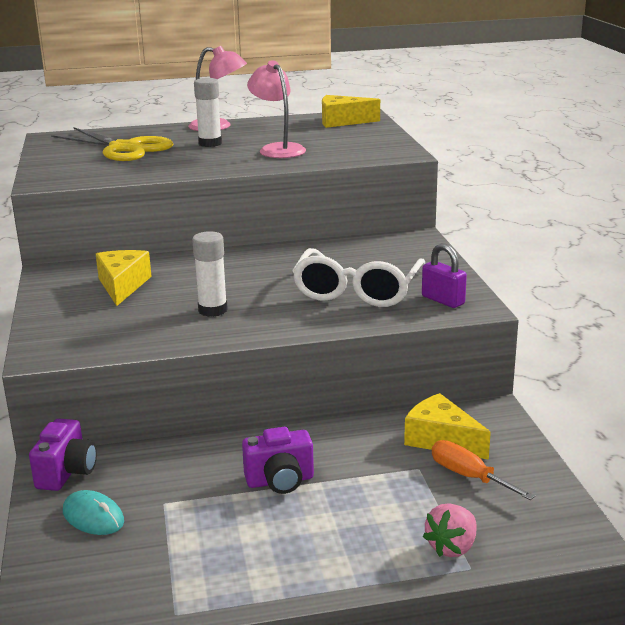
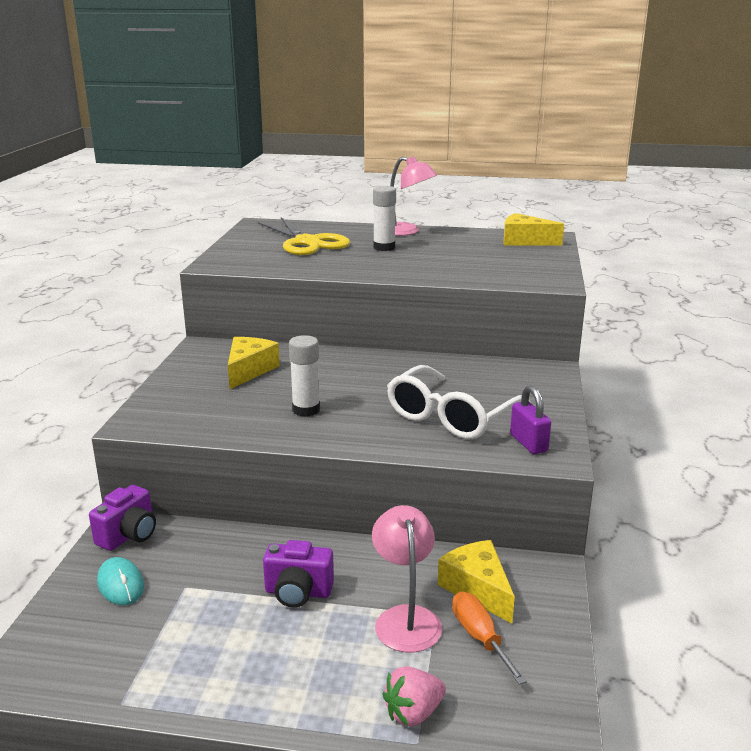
camera: 20 degrees right, 0 degrees up
(278, 149) = (439, 261): pink lamp -> pink lamp (405, 618)

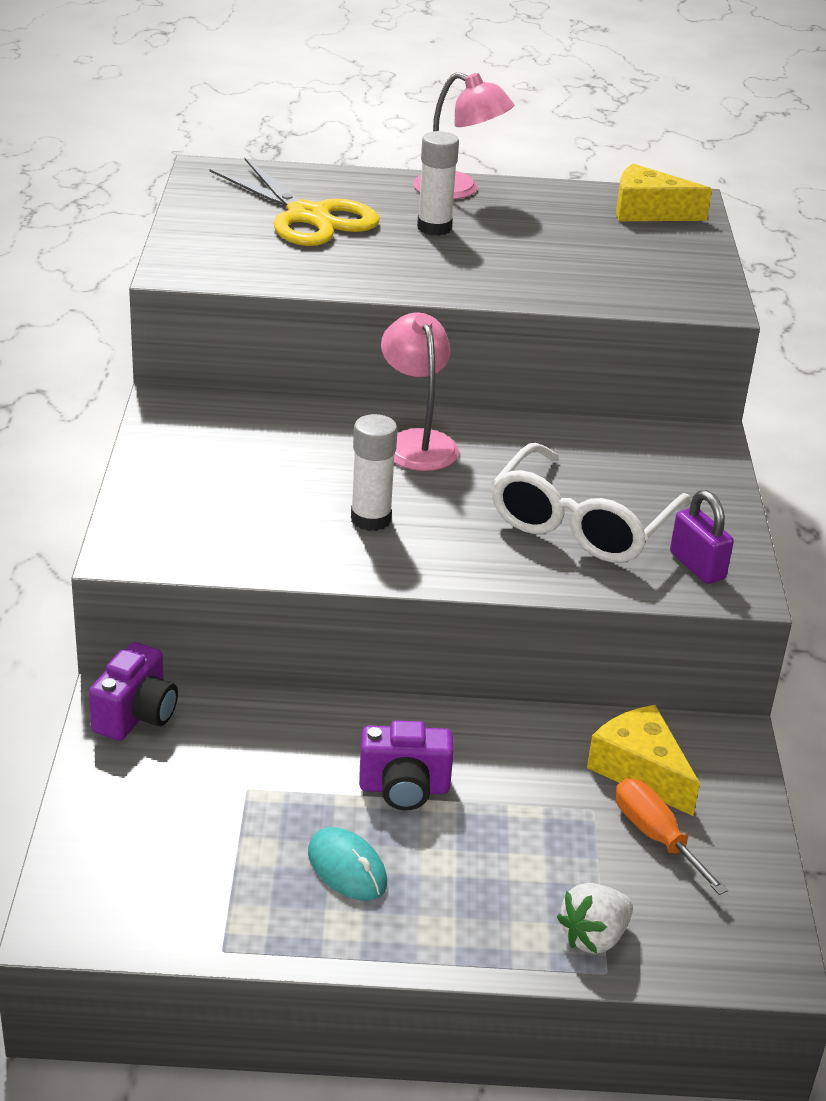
camera: 10 degrees left, 10 degrees up
(120, 584) = (155, 789): turquoise mouse -> turquoise mouse (347, 868)
(249, 370) = (260, 449): yellow cheese -> none
(405, 618) = (556, 816): pink lamp -> pink lamp (417, 442)
(413, 713) = (594, 937): pink strawberry -> white strawberry

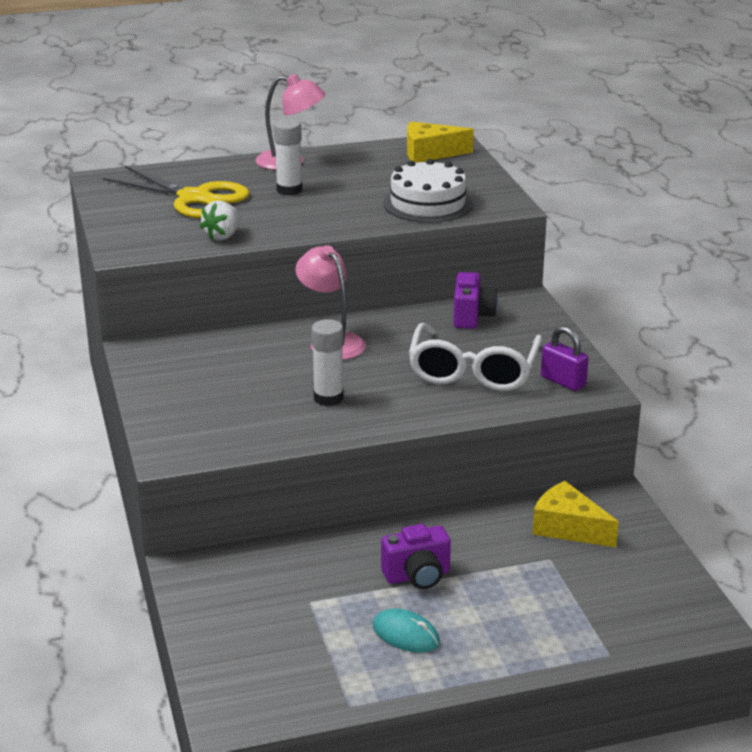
camera: 15 degrees left, 5 degrees down
(136, 715) = (204, 573): purple camera -> purple camera (472, 316)
(594, 937) = (590, 636): white strawberry -> white strawberry (223, 236)
(605, 280) = (428, 203): none -> white cake
(656, 836) = (598, 565): orange screwdriver -> none

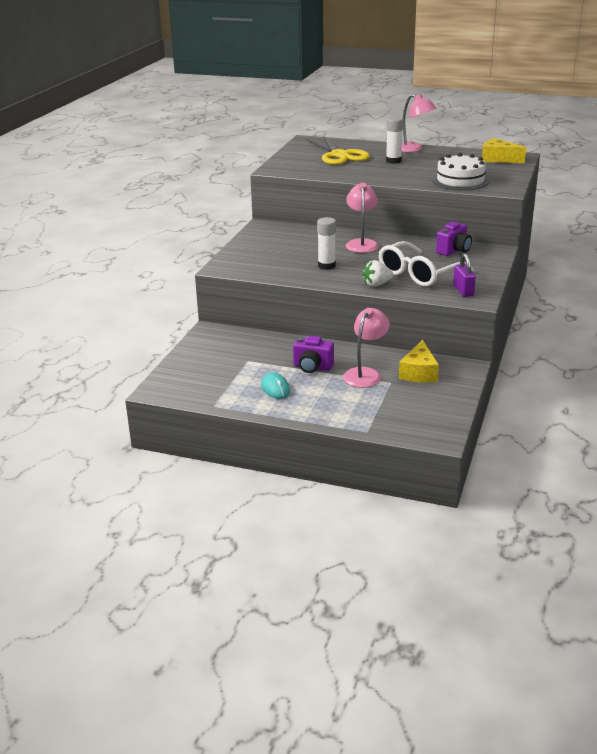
camera: 35 degrees right, 0 degrees up
(223, 236) = (329, 173): white strawberry -> white strawberry (376, 284)
(502, 558) = (365, 374): none -> pink lamp
(568, 528) = (419, 372): yellow cheese -> yellow cheese turned 150 degrees counterclockwise

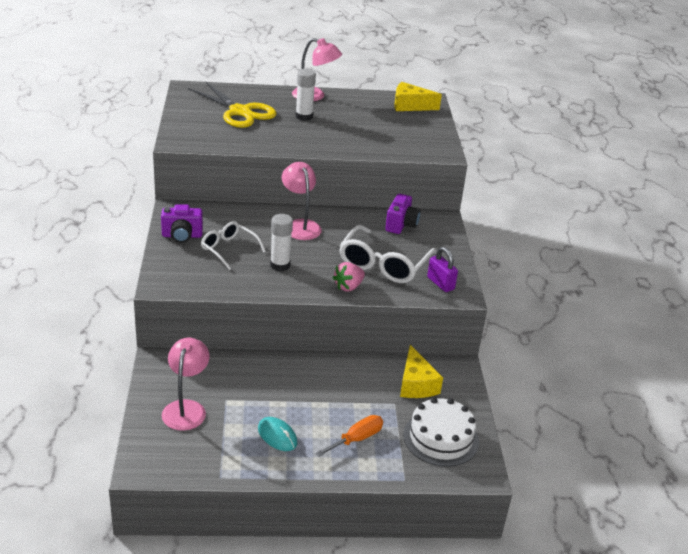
camera: 25 degrees left, 5 degrees up
(290, 252) = (228, 249): none -> white glasses
(312, 367) = (302, 397): purple camera -> purple camera (182, 236)
(342, 400) = (356, 439): none -> orange screwdriver
(365, 374) = (363, 396): pink lamp -> pink lamp (186, 408)
(376, 284) = (348, 287): white strawberry -> pink strawberry
(460, 180) = (390, 142): white cake -> white cake (441, 438)

